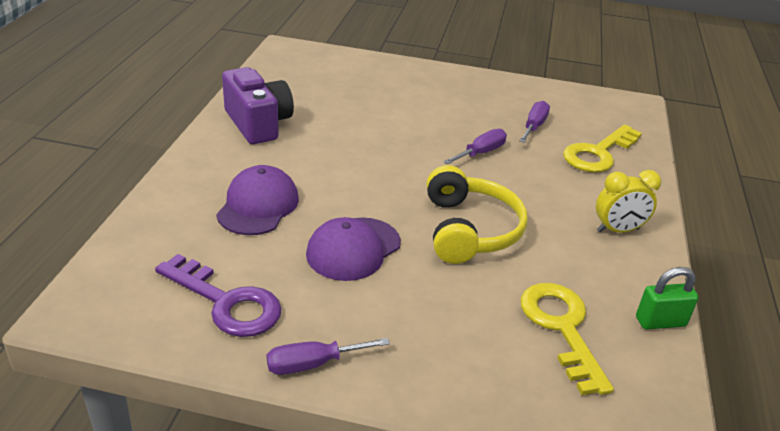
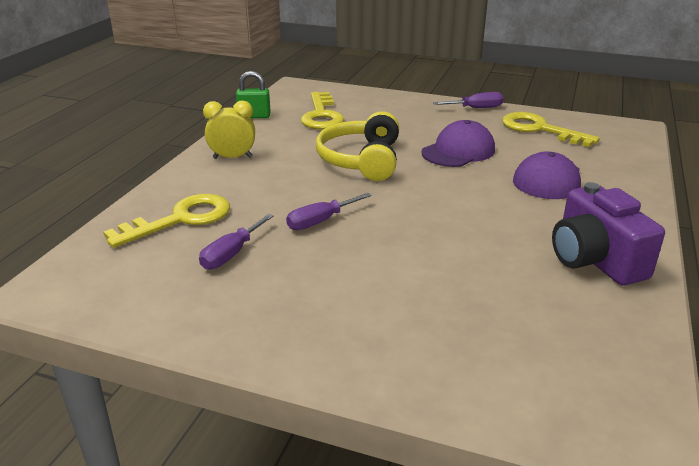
camera: 170 degrees left, 5 degrees down
(226, 302) = (540, 129): purple key -> yellow key

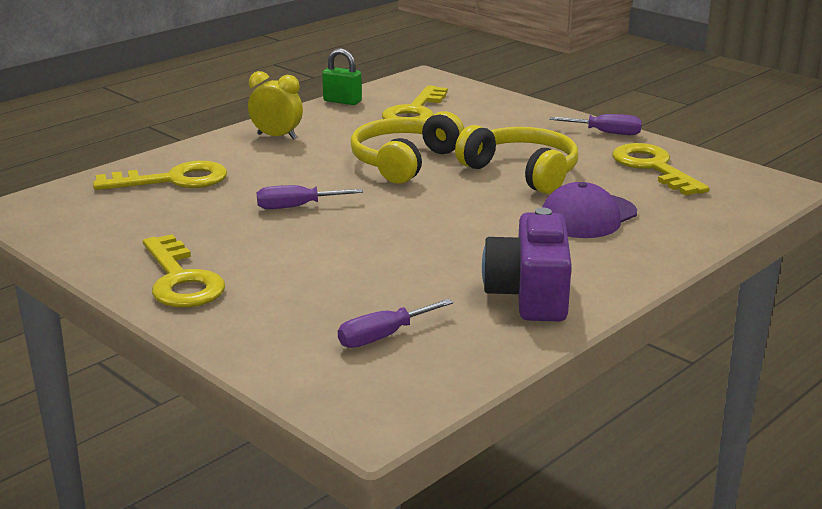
camera: 25 degrees right, 5 degrees down
(231, 254) = (187, 216): purple screwdriver -> purple screwdriver (383, 337)
(296, 328) = (181, 280): none -> yellow key
(458, 151) = (522, 172): purple cap -> yellow headphones

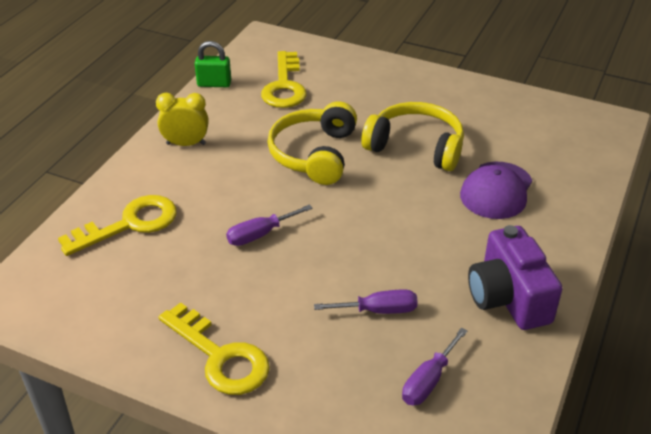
camera: 20 degrees left, 15 degrees up
(606, 133) = (451, 82): purple screwdriver -> purple screwdriver (378, 310)
(653, 168) = (510, 119): yellow key -> none

